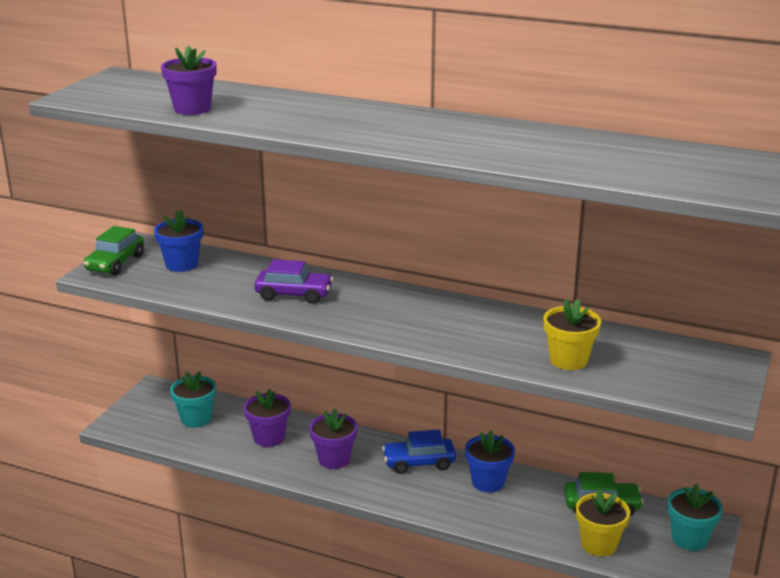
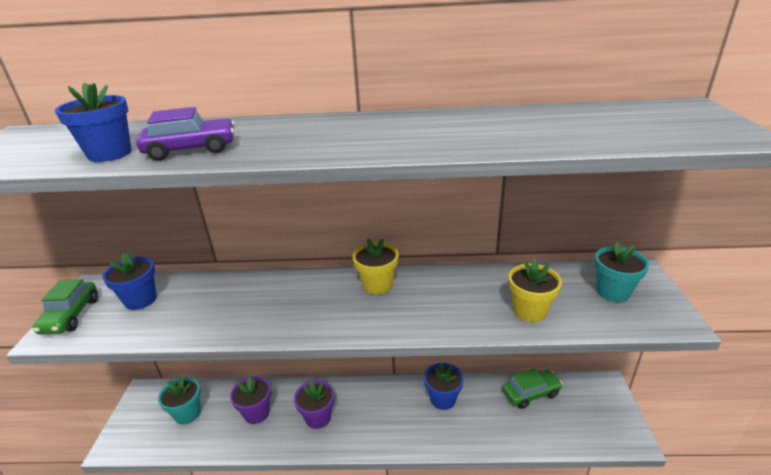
camera: 20 degrees left, 5 degrees up
(192, 109) = (110, 154): purple flower pot -> blue flower pot
(294, 294) = (260, 305): purple car -> purple car (191, 150)
(419, 463) = (384, 397): blue car -> none
(599, 544) = (551, 432): yellow flower pot -> yellow flower pot (377, 285)
(689, 539) = (604, 403): turquoise flower pot -> turquoise flower pot (613, 292)

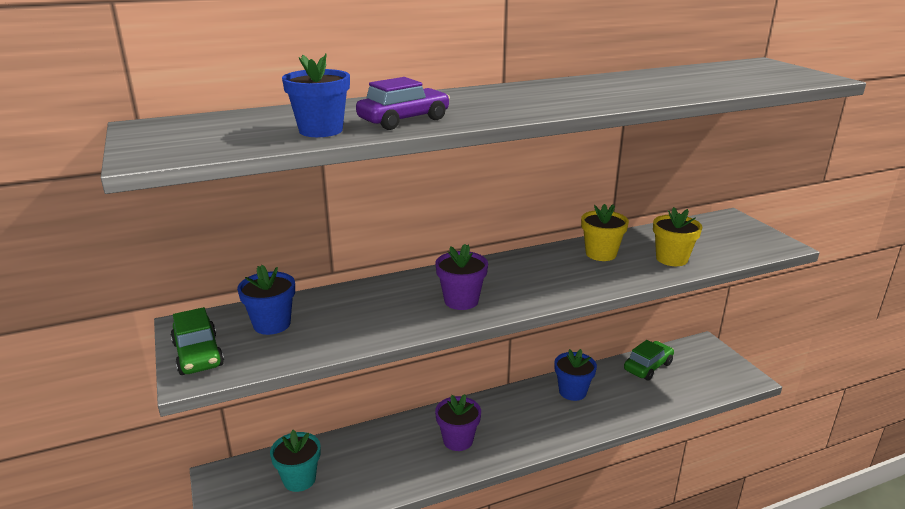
camera: 25 degrees left, 5 degrees down
(256, 413) = (385, 455): purple flower pot -> purple flower pot (461, 301)
(377, 285) = (521, 265): yellow flower pot -> yellow flower pot (601, 254)
(613, 292) = (723, 235): turquoise flower pot -> none

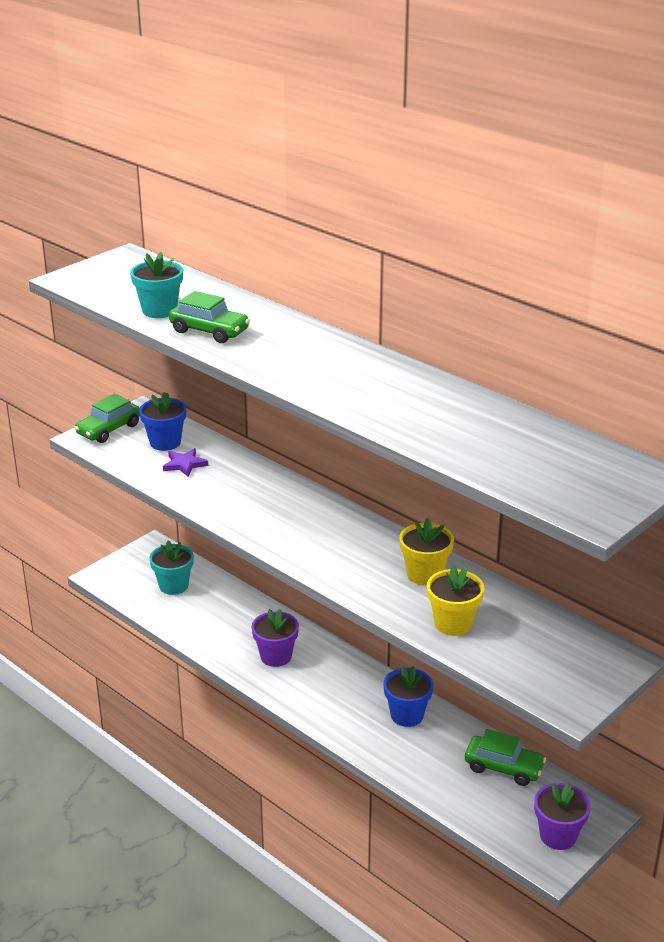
camera: 65 degrees right, 5 degrees up
(321, 130) = (159, 310): blue flower pot -> turquoise flower pot
(328, 322) = (184, 464): none -> purple star
(404, 120) = (209, 331): purple car -> green car
(461, 301) = (262, 515): purple flower pot -> purple flower pot (558, 836)

